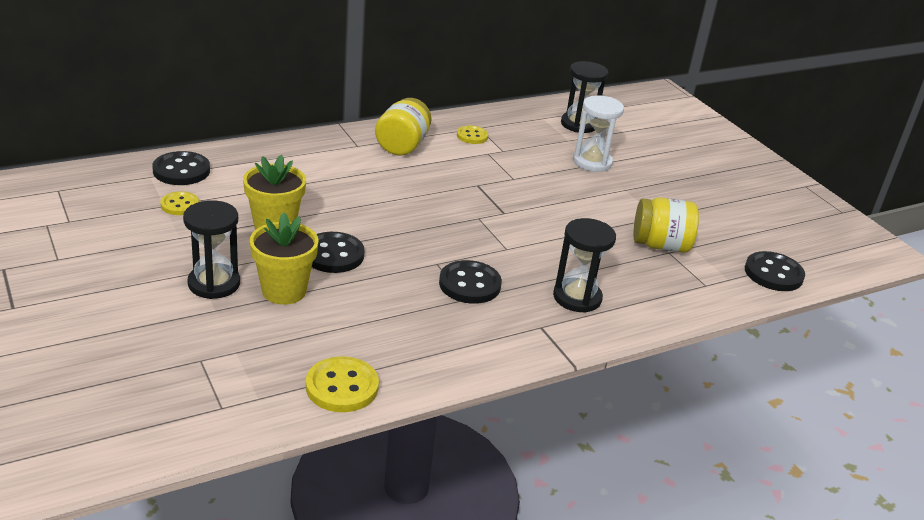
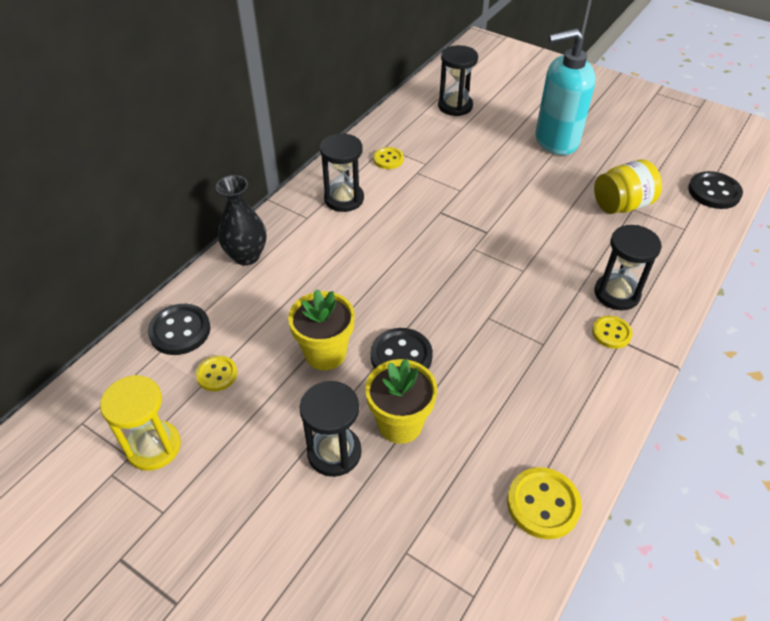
camera: 25 degrees left, 15 degrees up
(91, 223) = (153, 447): none -> yellow hourglass
(281, 149) = (246, 256): none -> black vase
(402, 146) = (344, 199): yellow jar -> black hourglass
(469, 284) = (532, 326): black button -> none
(538, 319) = (611, 333): none -> yellow button
(592, 162) = (500, 142): white hourglass -> none
(650, 180) = (556, 141): none -> turquoise soap dispenser

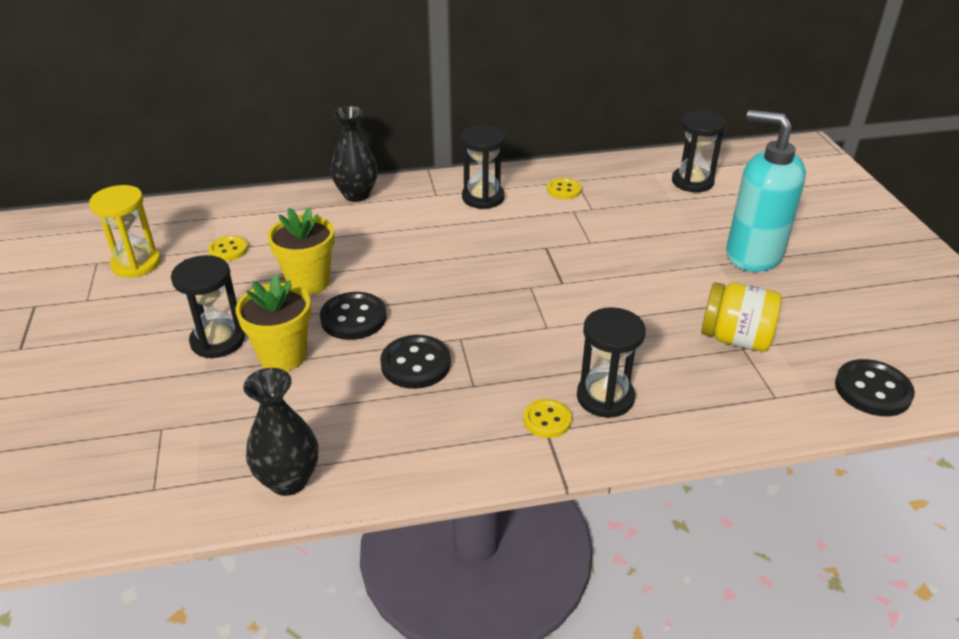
camera: 45 degrees right, 10 degrees down
(180, 331) = (248, 213): black button -> black button (415, 364)
(543, 504) = (288, 480): yellow button -> black vase

